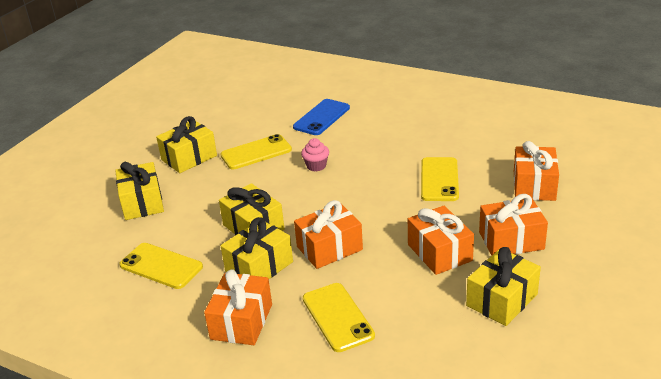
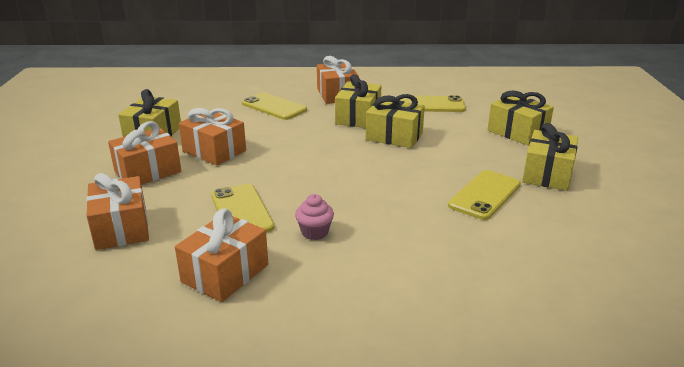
camera: 150 degrees right, 5 degrees down
(316, 166) = (397, 196): pink cupcake -> pink cupcake (315, 232)
(321, 117) = (467, 262): blue phone -> none
(329, 248) = (313, 136): orange gift -> orange gift (225, 273)

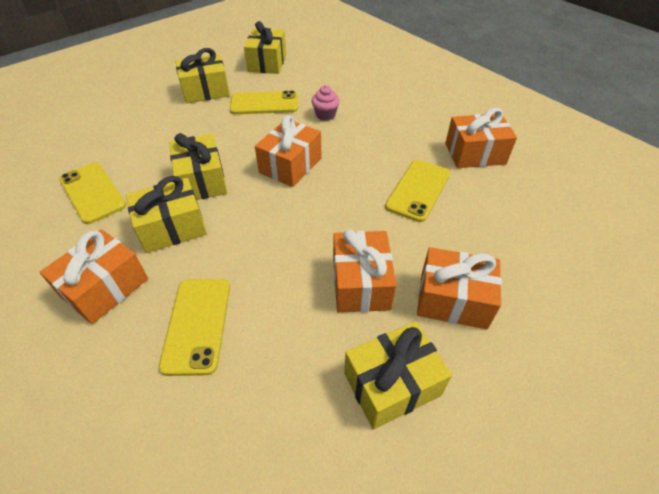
camera: 130 degrees left, 20 degrees up
(121, 228) = (521, 235): orange gift -> orange gift (290, 165)
(315, 232) = (393, 144): pink cupcake -> pink cupcake (325, 115)
(517, 132) = (133, 122): yellow gift -> yellow gift (267, 63)

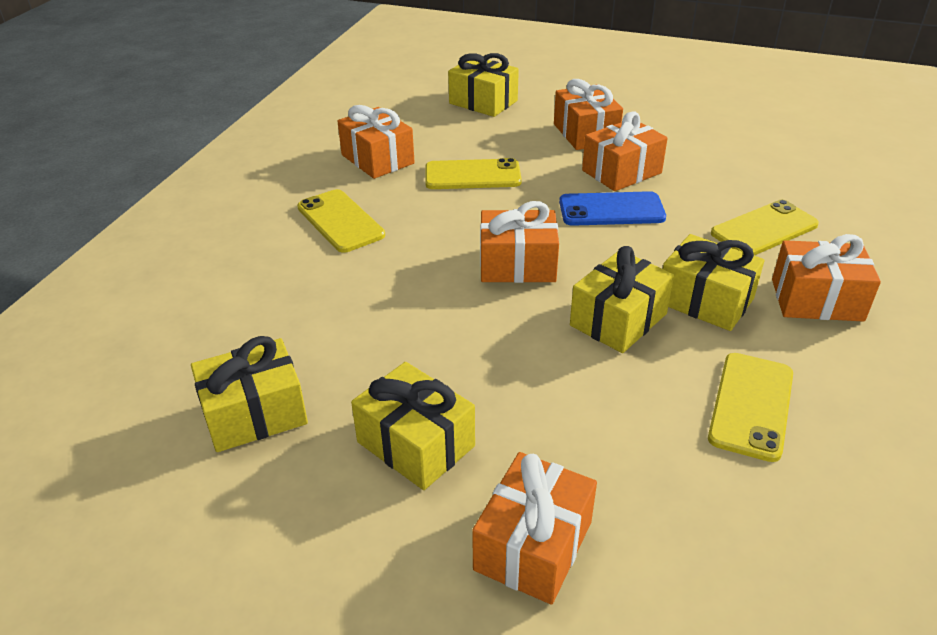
camera: 120 degrees left, 10 degrees down
(128, 100) = (533, 545): none -> orange gift
(264, 103) = (399, 350): yellow phone -> yellow phone (340, 221)
(309, 242) = (611, 210): none -> blue phone
(325, 115) = (383, 279): pink cupcake -> none
(392, 384) = (683, 139): yellow gift -> yellow gift (483, 102)

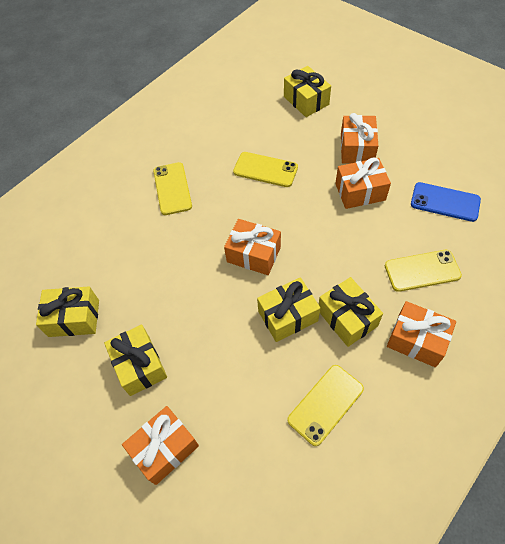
camera: 25 degrees right, 20 degrees up
(377, 159) = (216, 139): orange gift -> none
(611, 210) = (334, 225): blue phone -> blue phone (445, 202)

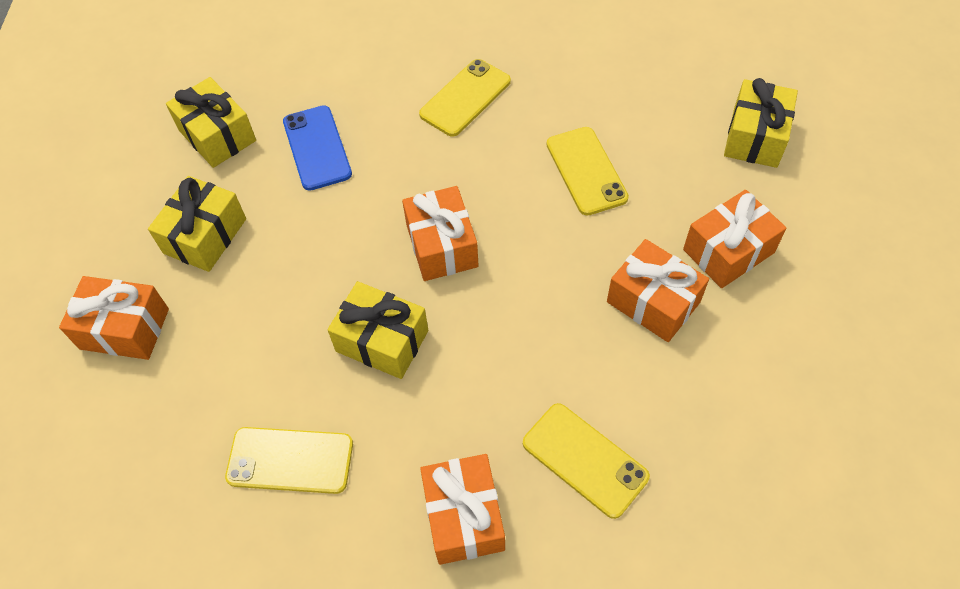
camera: 50 degrees right, 0 degrees up
(347, 318) = (432, 410): yellow gift -> none
(445, 202) = (738, 422): blue phone -> blue phone (317, 148)

